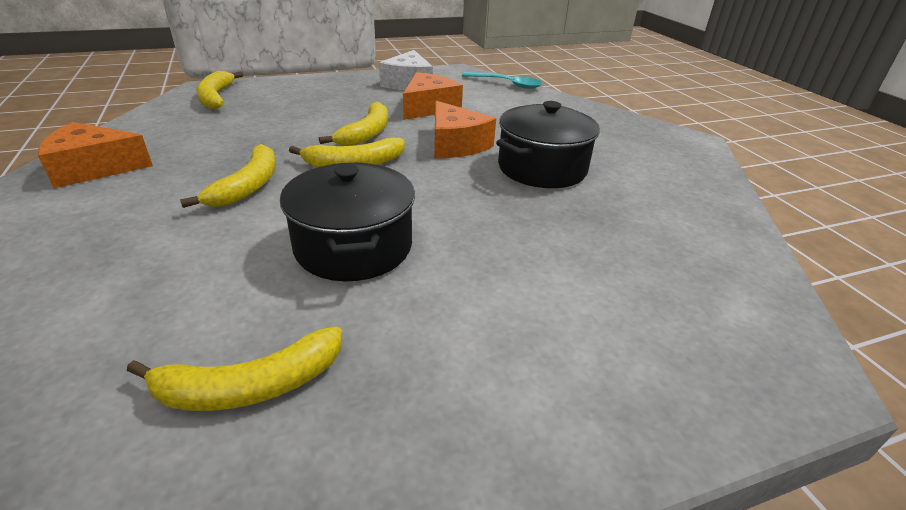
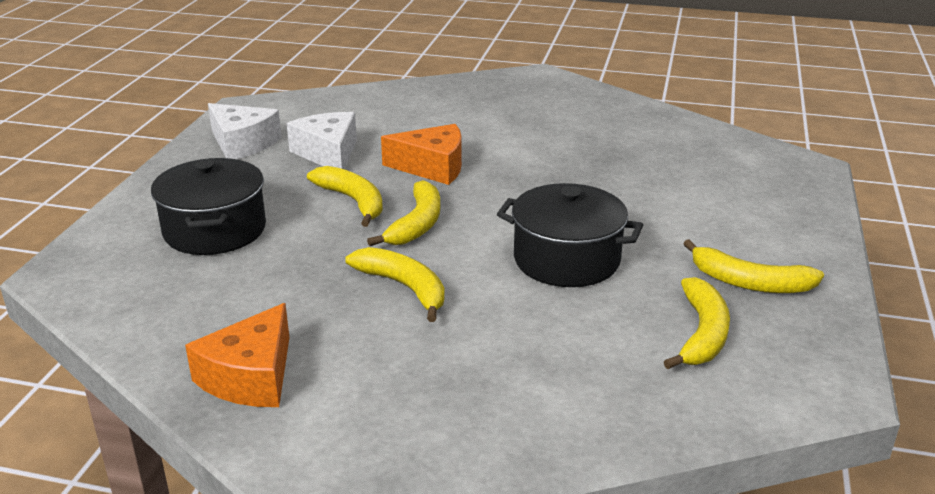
camera: 55 degrees left, 5 degrees down
(216, 97) = (112, 268): yellow banana -> yellow banana (749, 282)
(428, 107) = (328, 153): orange cheese -> white cheese
(507, 84) = (320, 97): turquoise spoon -> none
(542, 168) = (520, 147): black pot -> black pot (215, 230)

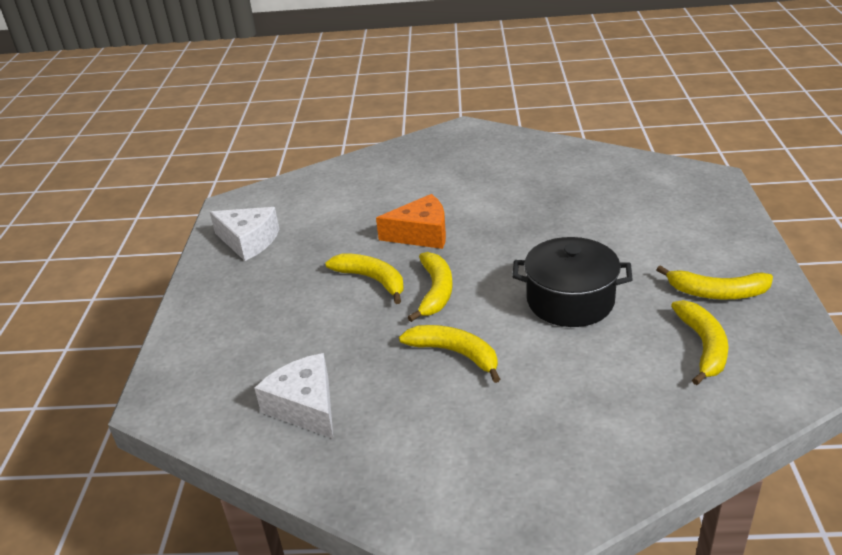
camera: 10 degrees left, 5 degrees up
(215, 230) = (270, 331): black pot -> none
(251, 376) = (373, 464): orange cheese -> none
(328, 153) = (327, 237): white cheese -> white cheese (305, 406)

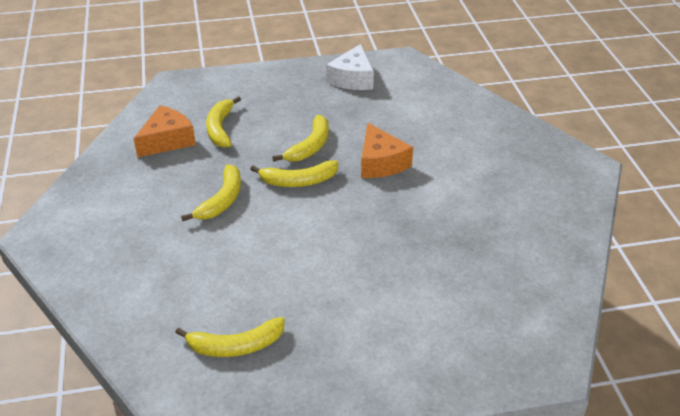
camera: 75 degrees right, 5 degrees up
(305, 406) = (167, 140): white cheese -> orange cheese
(570, 301) = (294, 259): black pot -> none
(717, 293) = (317, 360): yellow banana -> yellow banana (220, 128)

